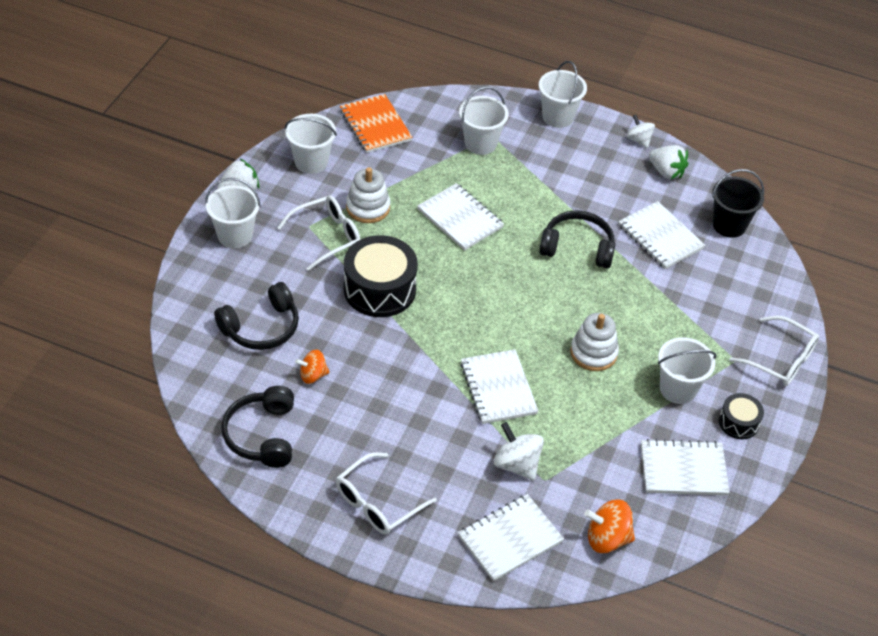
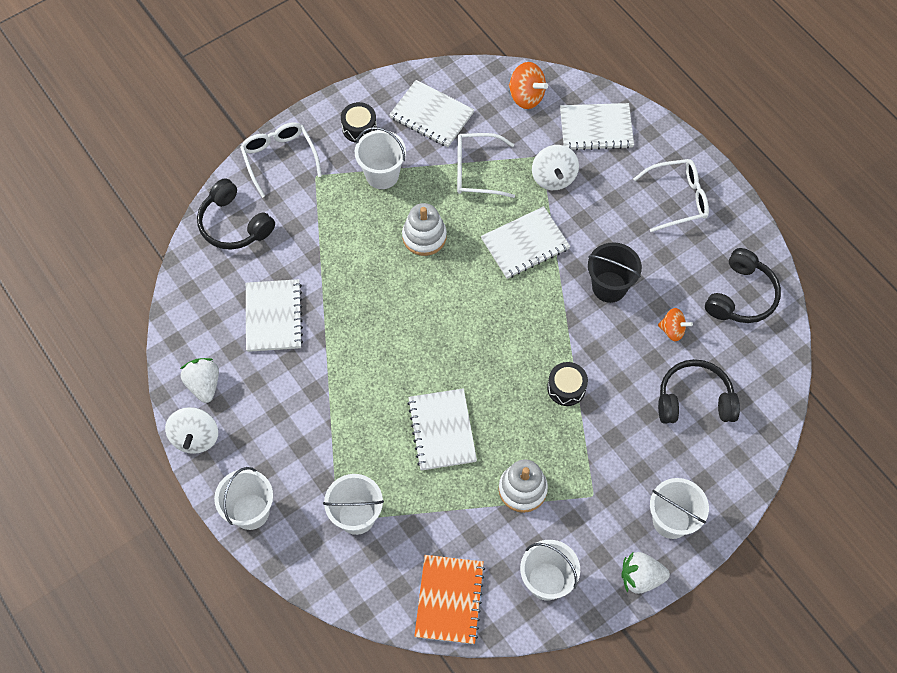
camera: 145 degrees left, 15 degrees up
(327, 236) = (582, 473): white glasses -> white glasses (476, 171)
(379, 289) = (566, 388): black drum -> black drum, size x0.52
(498, 388) = (525, 244): white notebook -> white notebook turned 45 degrees clockwise
(577, 247) = (357, 343): black headphones -> black headphones (234, 224)
(639, 140) = (195, 437): white spinning top -> white spinning top, size x1.51
(729, 225) = (201, 298): black bucket -> black bucket (609, 287)

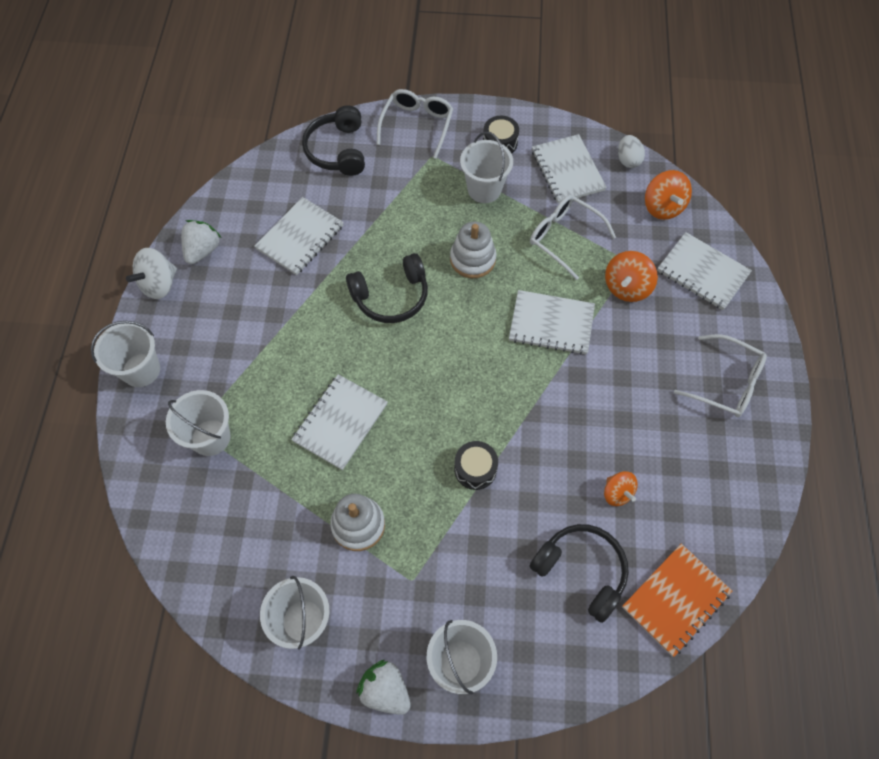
camera: 40 degrees right, 0 degrees up
(449, 600) = (213, 567): orange notebook -> orange notebook (676, 600)
(469, 75) = (628, 160): none -> white egg
(553, 177) = (626, 287): white spinning top -> orange spinning top
(609, 287) = (592, 412): black bucket -> none
(741, 296) = (712, 512): black headphones -> black headphones (391, 296)

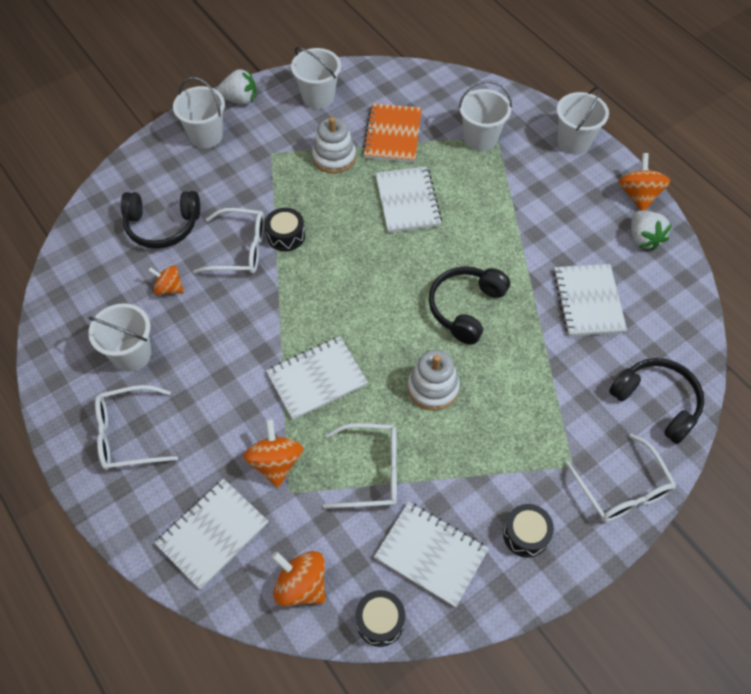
camera: 140 degrees right, 5 degrees down
(159, 284) = (638, 195): white spinning top -> orange spinning top
(484, 189) = (489, 466): white bucket -> white bucket (132, 354)
(526, 486) = (240, 249): none -> white glasses
(628, 160) = (380, 621): white egg -> black drum
(676, 600) = (84, 250): orange notebook -> orange notebook (392, 135)
(702, 272) = (212, 534): white notebook -> white notebook turned 45 degrees counterclockwise

